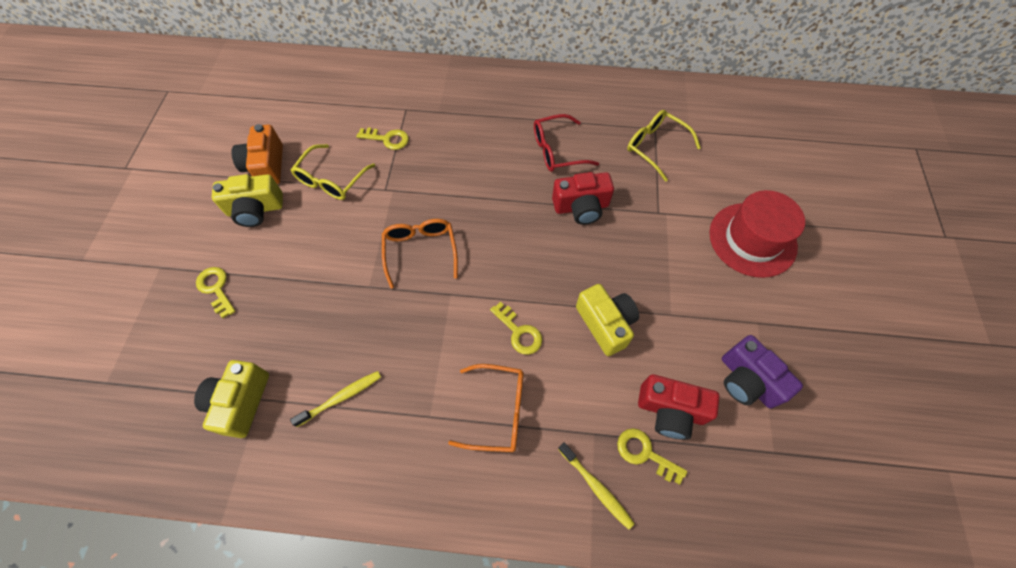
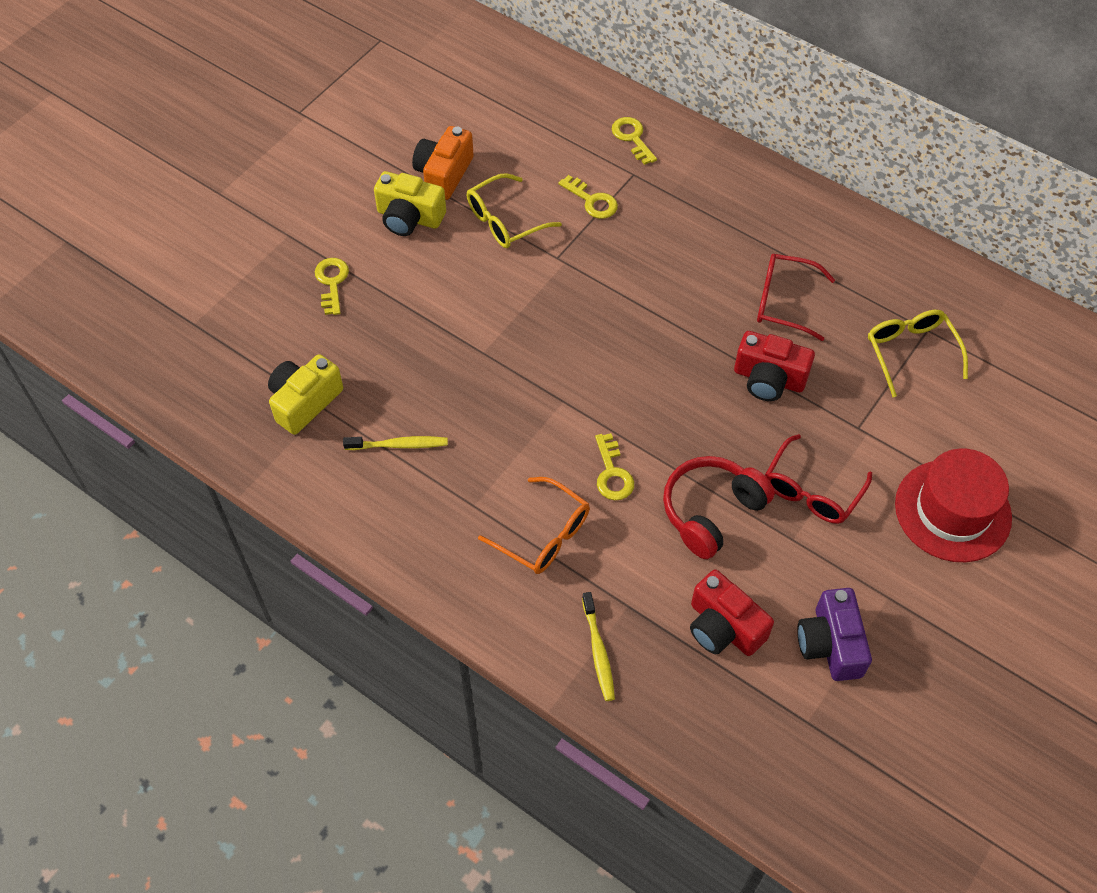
camera: 30 degrees right, 5 degrees down
(420, 251) = (558, 342): orange glasses -> none
(605, 324) = (712, 512): yellow camera -> red headphones
(645, 453) = (668, 650): yellow key -> yellow key (632, 138)
(659, 272) = (811, 491): none -> red glasses

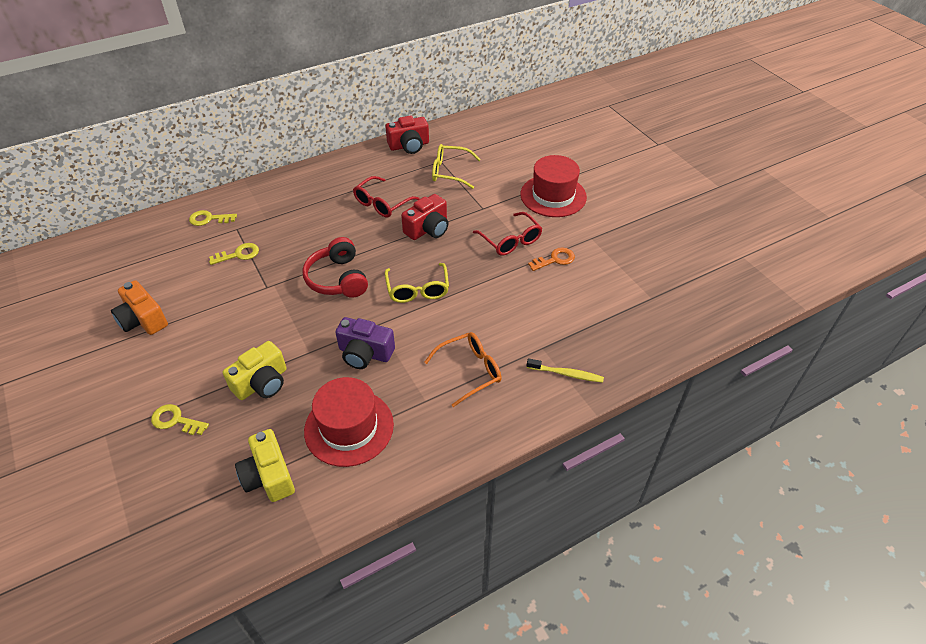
camera: 65 degrees left, 10 degrees down
(399, 445) = (349, 427): yellow toothbrush -> red hat
(409, 217) = (161, 353): yellow camera -> yellow camera (262, 383)
(504, 221) = (214, 302): yellow glasses -> yellow glasses (417, 290)
(612, 473) = (446, 320): yellow key -> none
(712, 512) = (500, 286): red headphones -> red headphones (338, 279)
(723, 627) = (577, 310): red camera -> red camera (409, 146)
(808, 563) = (555, 259): none -> orange key
(830, 644) = (608, 270): purple camera -> purple camera (365, 353)

